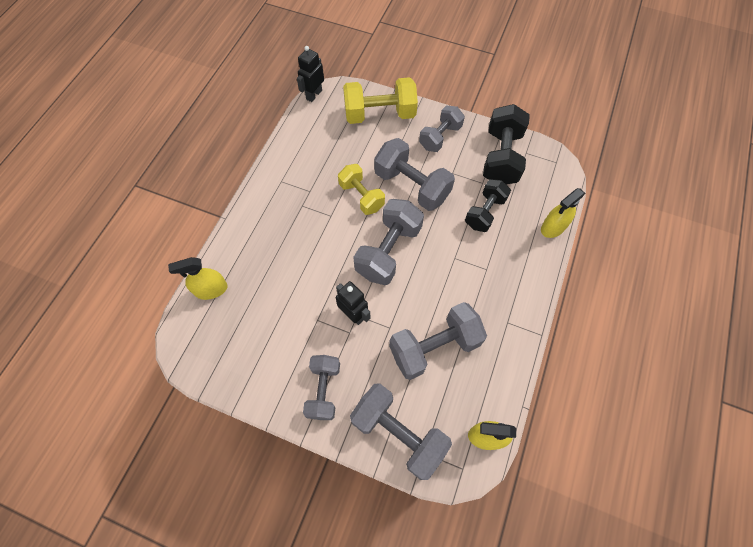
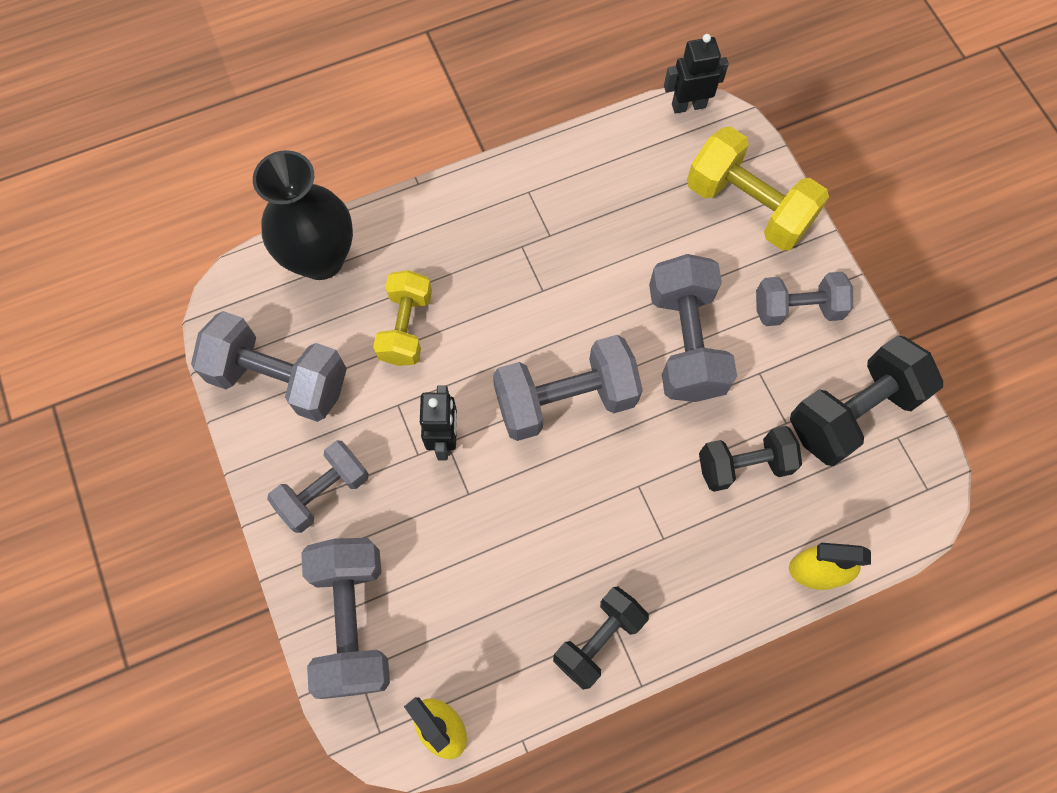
camera: 45 degrees right, 5 degrees up
(211, 289) = (321, 259): yellow spray bottle -> black vase
(361, 196) = (606, 299): yellow dumbbell -> yellow dumbbell (406, 327)
(434, 347) = (495, 567): grey dumbbell -> grey dumbbell (279, 379)
(506, 334) = (598, 639): none -> black dumbbell

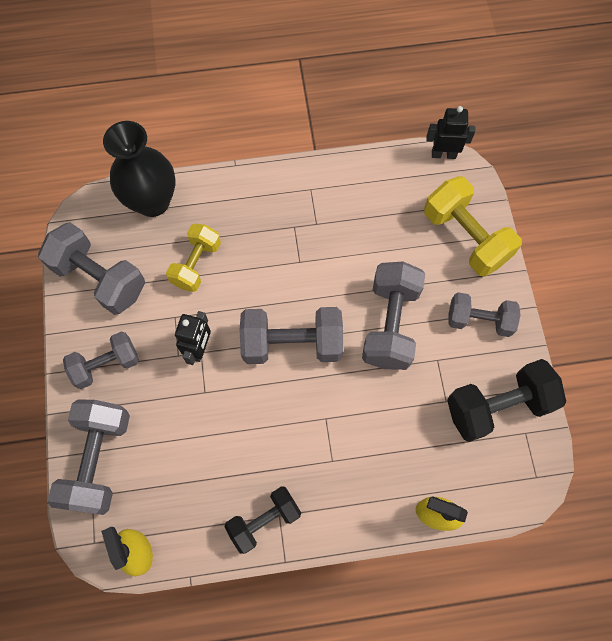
camera: 15 degrees right, 0 degrees up
(744, 464) = (406, 423): black dumbbell -> none

